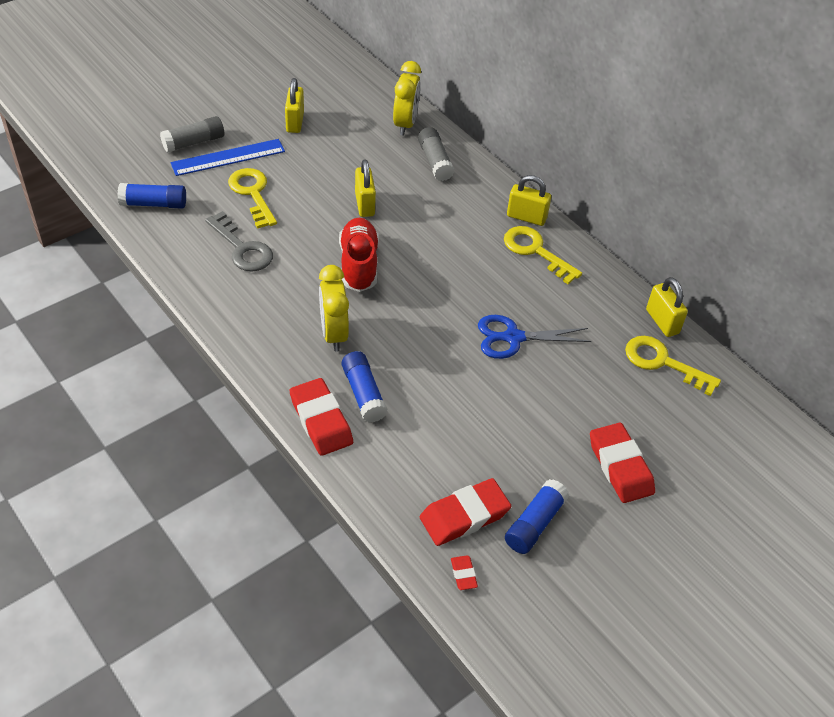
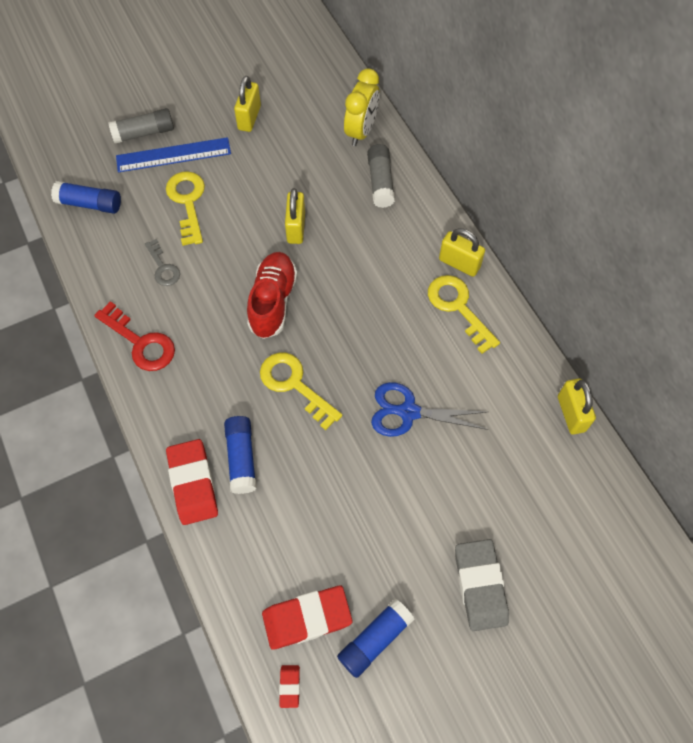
camera: 15 degrees right, 15 degrees up
(237, 311) = (141, 342): none -> red key
(242, 248) = (163, 267): grey key -> grey key, size x0.63
(333, 334) = (229, 382): yellow clock -> none
(620, 466) = (480, 586): red eraser -> grey eraser
(662, 363) = (558, 465): yellow key -> yellow key (294, 385)

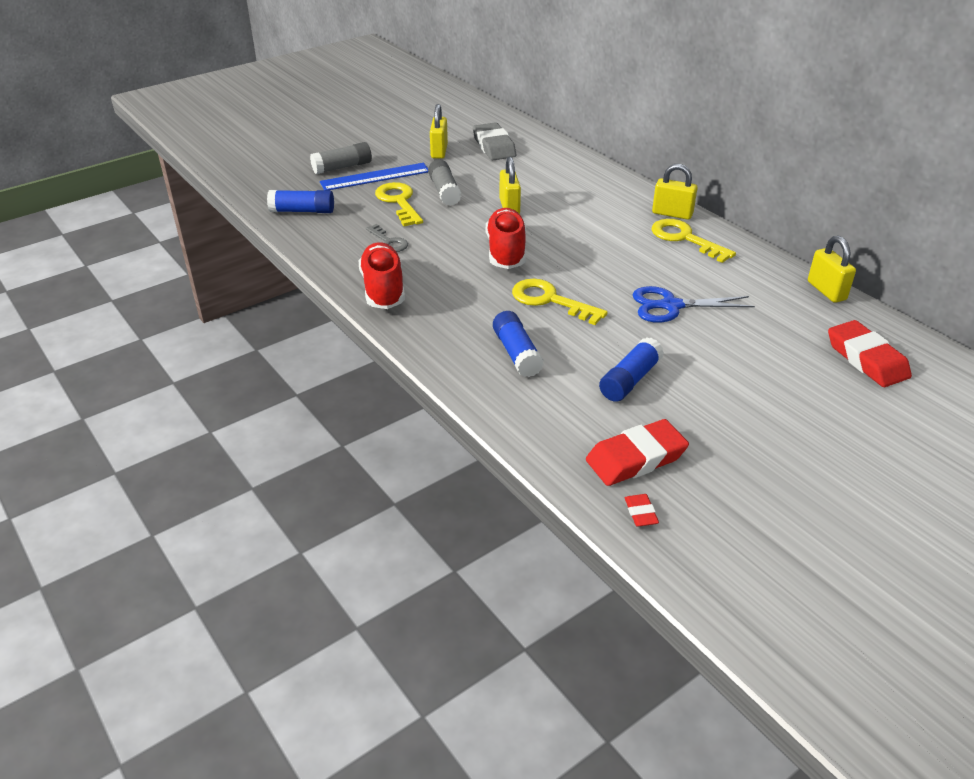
camera: 10 degrees left, 25 degrees down
(141, 342) = (383, 289): red key -> red shoe
(193, 483) = (472, 376): red eraser -> red eraser (866, 359)
(361, 131) = (545, 150): yellow clock -> none
(375, 639) = (716, 465): blue glue stick -> blue glue stick (630, 380)
(380, 182) = (576, 176): grey glue stick -> grey glue stick (444, 191)
(480, 586) = (804, 412): grey eraser -> grey eraser (494, 146)

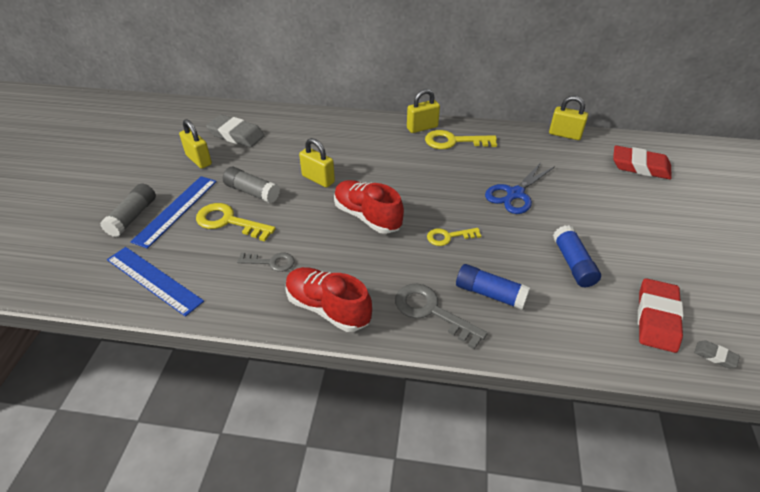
camera: 45 degrees left, 5 degrees up
(302, 211) = (153, 280): blue glue stick -> blue ruler
(451, 335) = (431, 311): none -> grey key
(550, 300) = (448, 237): yellow key -> yellow key, size x0.63
(640, 513) = (715, 356): red eraser -> grey eraser

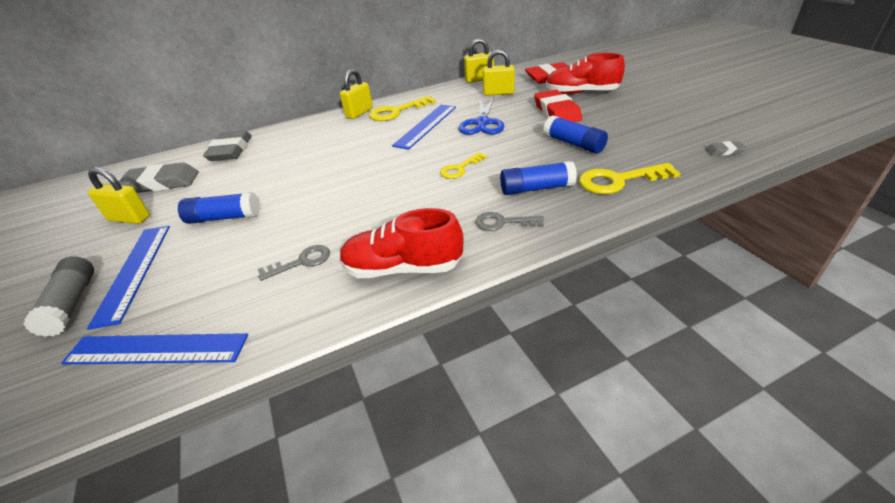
camera: 30 degrees left, 5 degrees down
(228, 222) = (216, 252): yellow key -> yellow key (618, 181)
(252, 192) = (224, 218): grey glue stick -> blue glue stick
(299, 123) = (231, 150): none -> grey eraser
(318, 179) = (291, 180): yellow padlock -> yellow padlock (498, 93)
(367, 216) = (370, 186): red shoe -> red shoe (581, 93)
(431, 311) = (503, 223): grey key -> grey key, size x0.63
(464, 172) = (426, 126): none -> blue ruler
(657, 318) = (665, 148): red eraser -> red eraser (556, 112)

